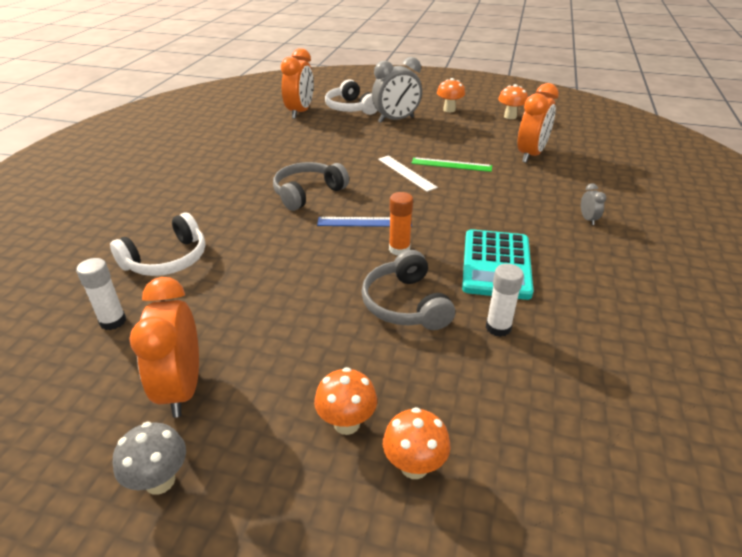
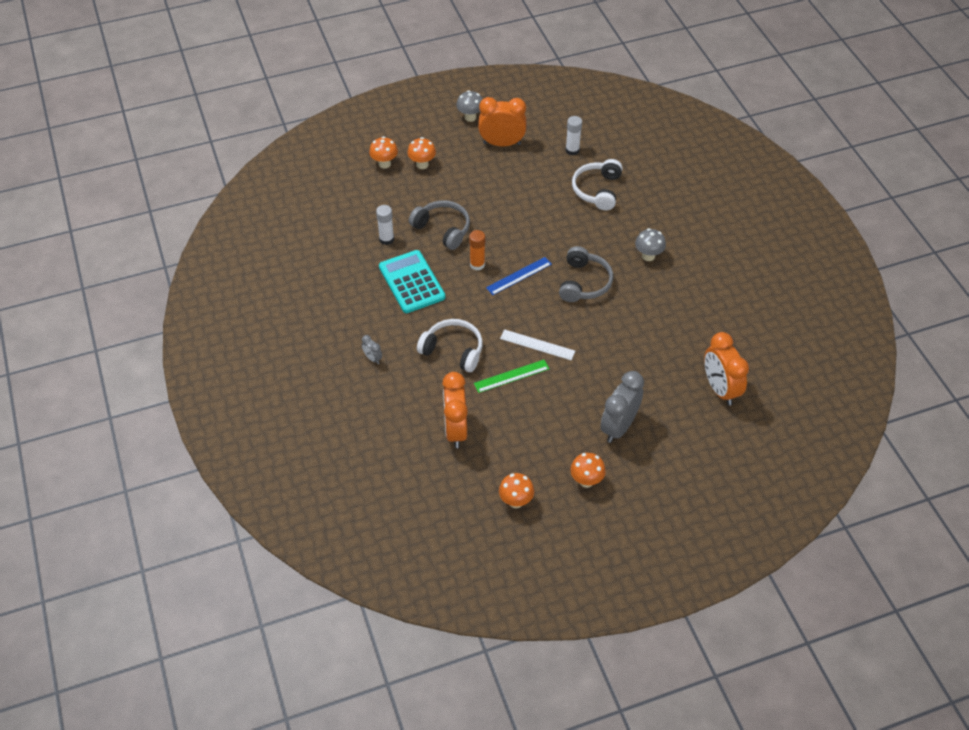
camera: 145 degrees right, 15 degrees up
(182, 388) = (502, 143): orange clock -> orange clock turned 45 degrees counterclockwise
(220, 187) = (648, 256): none -> grey mushroom
(351, 108) = (683, 426): white headphones -> white headphones (453, 350)

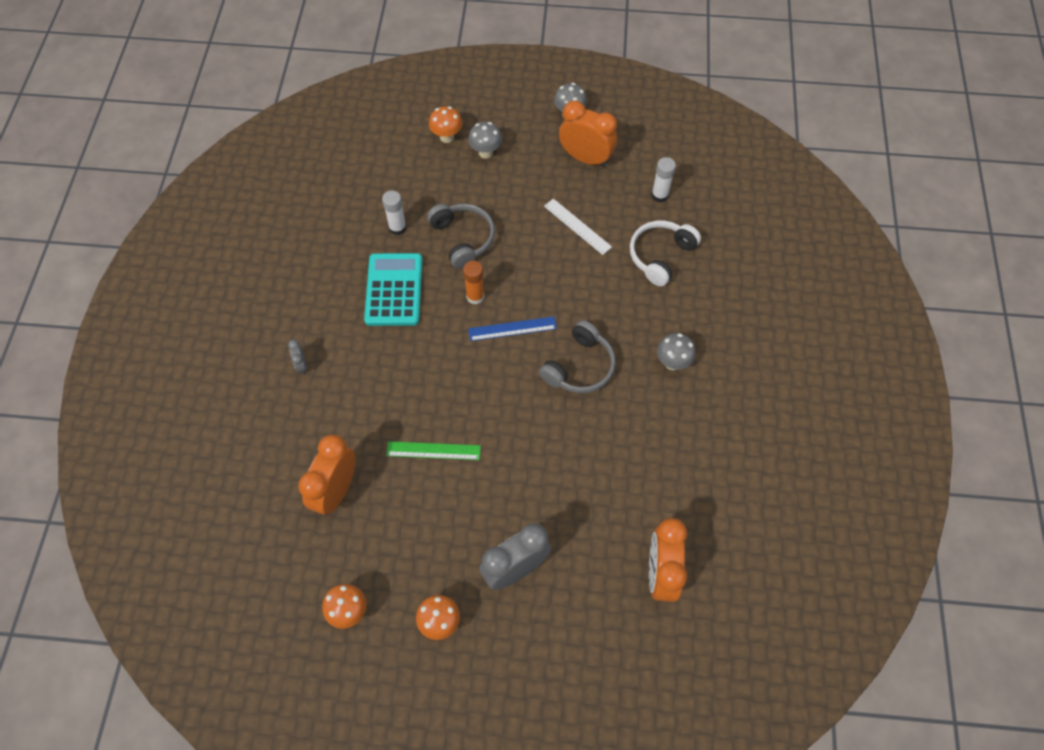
camera: 25 degrees right, 10 degrees up
(422, 164) = (485, 152): orange mushroom -> grey mushroom
(453, 350) = (389, 391): white headphones -> none
(537, 345) = (483, 423): white ruler -> white ruler (577, 226)

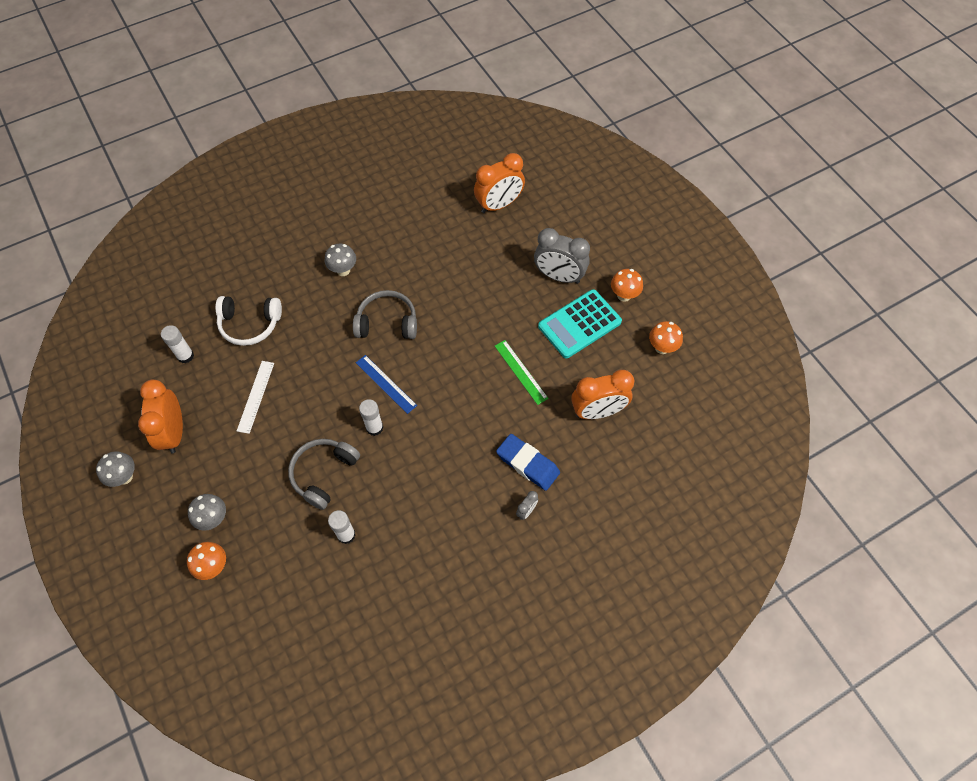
camera: 125 degrees left, 0 degrees up
(340, 394) = (528, 464): none -> blue eraser
(394, 290) = (410, 492): turquoise calculator -> turquoise calculator (579, 324)
(475, 296) = (374, 428): orange glue stick -> white glue stick

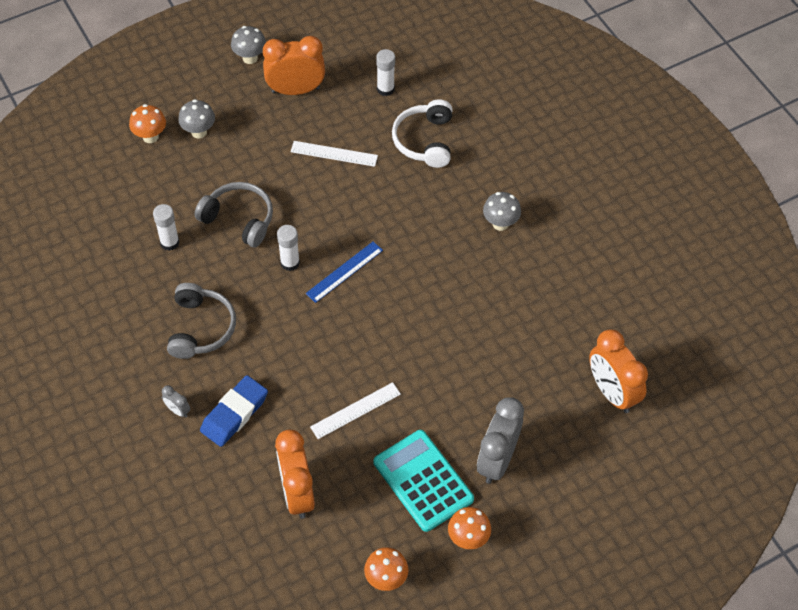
camera: 90 degrees right, 5 degrees down
(387, 323) = (426, 270): grey headphones -> grey headphones (200, 328)
(521, 372) = (355, 410): green ruler -> white ruler

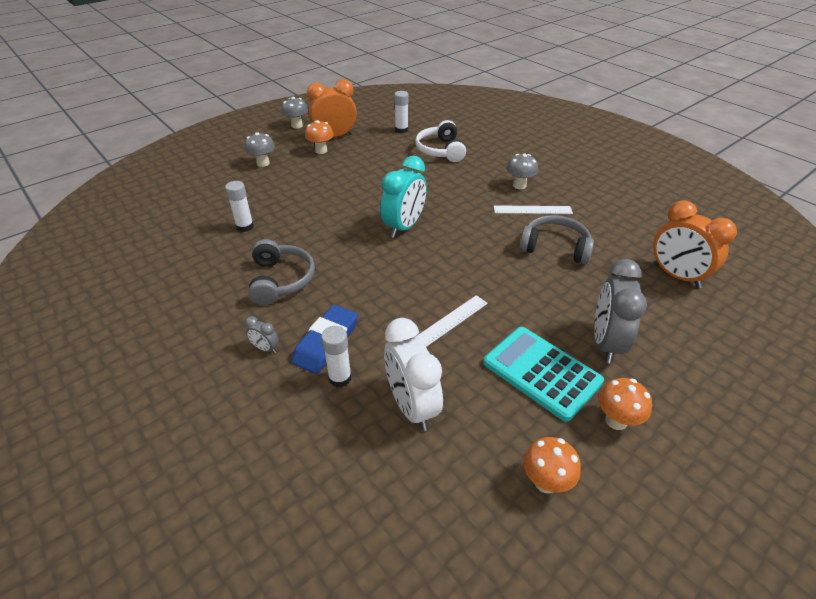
camera: 10 degrees left, 15 degrees down
(150, 137) = (223, 169): orange mushroom -> orange mushroom (321, 150)
(239, 219) = (304, 206): grey headphones -> grey headphones (555, 247)
(290, 263) = (355, 227): white glue stick -> white glue stick (340, 378)
(297, 493) = (411, 406): orange clock -> white clock
(334, 154) = (373, 163): white ruler -> white ruler (532, 210)
(344, 272) = (404, 227): blue ruler -> turquoise clock

